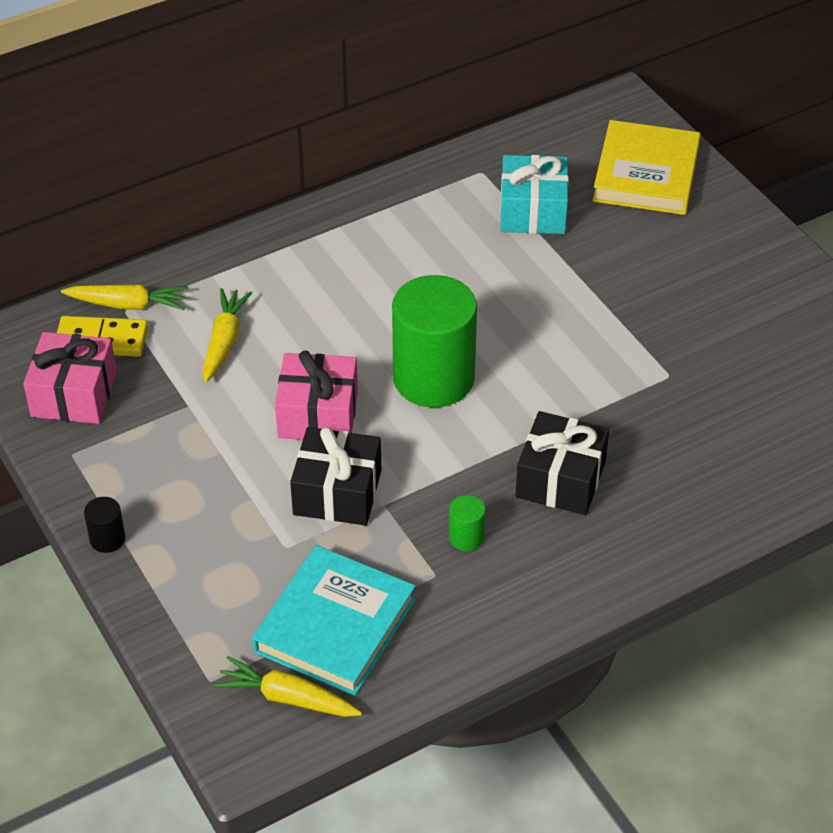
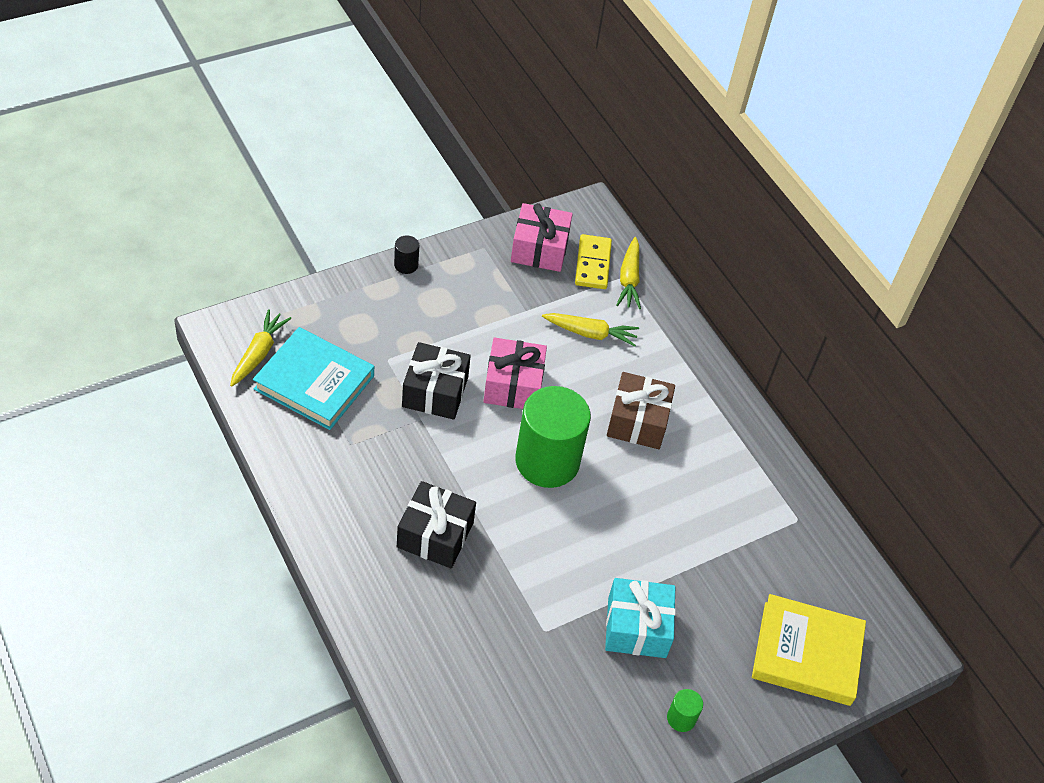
camera: 85 degrees right, 5 degrees up
(361, 298) = (637, 421): none -> brown gift
(466, 537) = (384, 466): green cylinder -> green cylinder (681, 718)
(533, 211) = (749, 553): turquoise gift -> turquoise gift (637, 627)

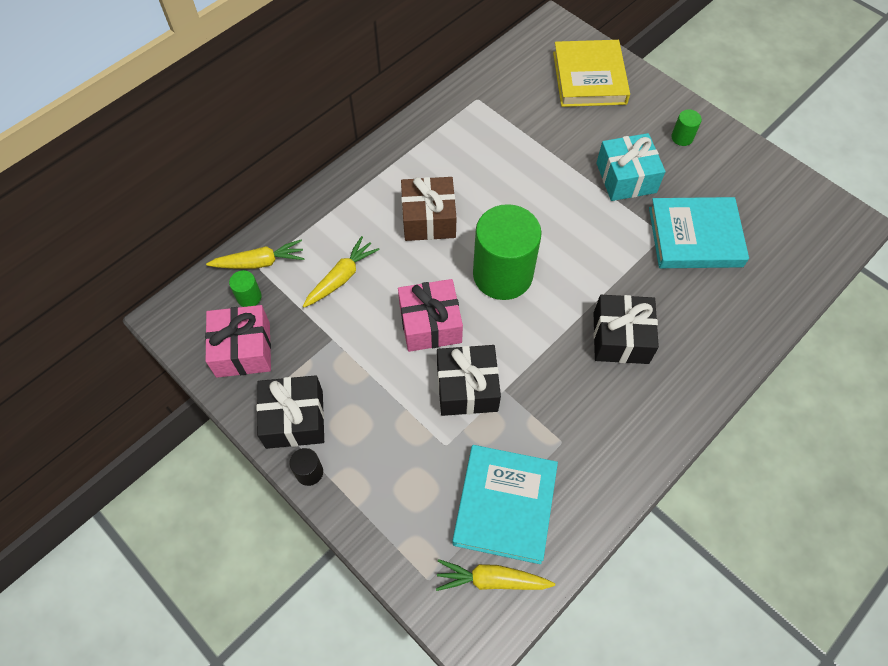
camera: 100 degrees left, 10 degrees up
(458, 267) = (294, 419): none -> black gift
(531, 662) = (695, 237): none -> turquoise book
(590, 333) = (341, 277): yellow carrot -> yellow carrot turned 45 degrees clockwise
(593, 264) = (249, 297): yellow domino -> green cylinder

